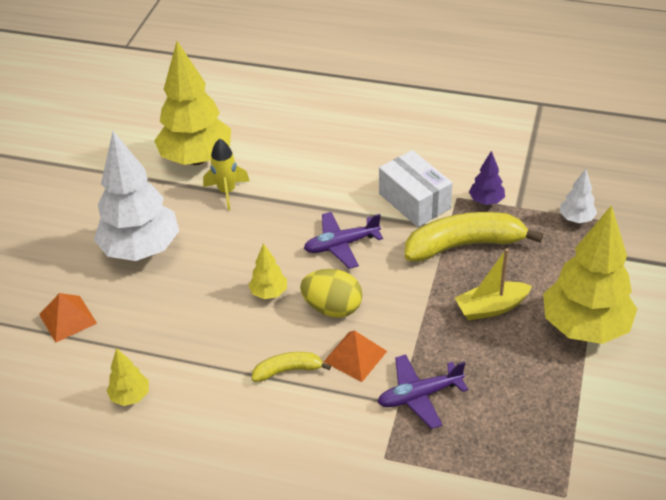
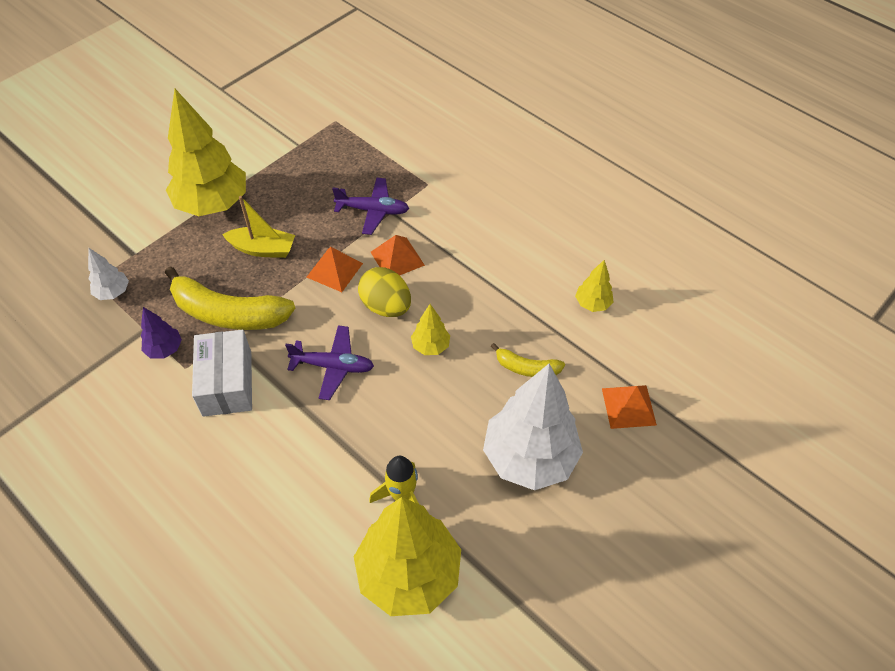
camera: 155 degrees left, 10 degrees up
(288, 370) = (456, 270): yellow banana -> yellow banana (527, 368)
(406, 319) = (334, 270): none -> orange pyramid

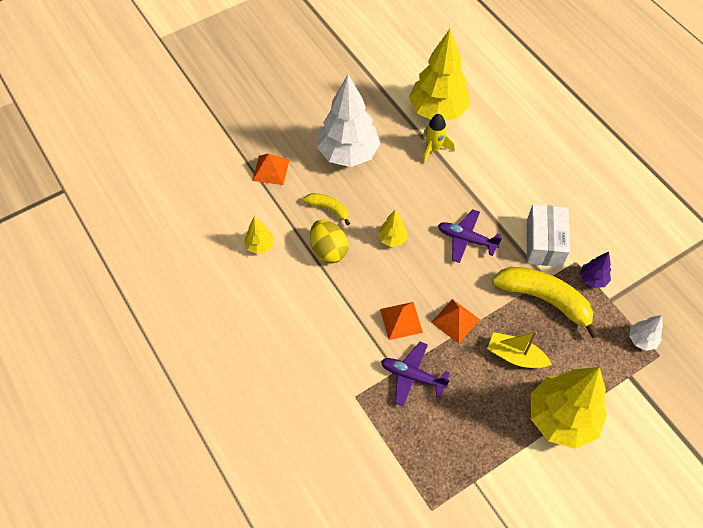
camera: 165 degrees left, 5 degrees up
(386, 306) = (419, 278): yellow egg -> yellow egg (329, 250)

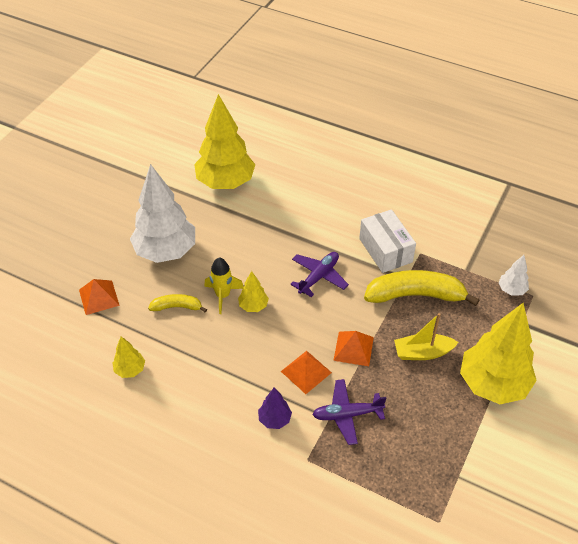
camera: 30 degrees left, 10 degrees down
(329, 250) = (200, 343): yellow egg -> none
(433, 149) = (242, 215): yellow rocket -> yellow rocket (223, 295)
(466, 239) = (319, 276): purple plane -> purple plane turned 135 degrees clockwise
(592, 279) = (443, 261): purple tree -> purple tree (274, 419)

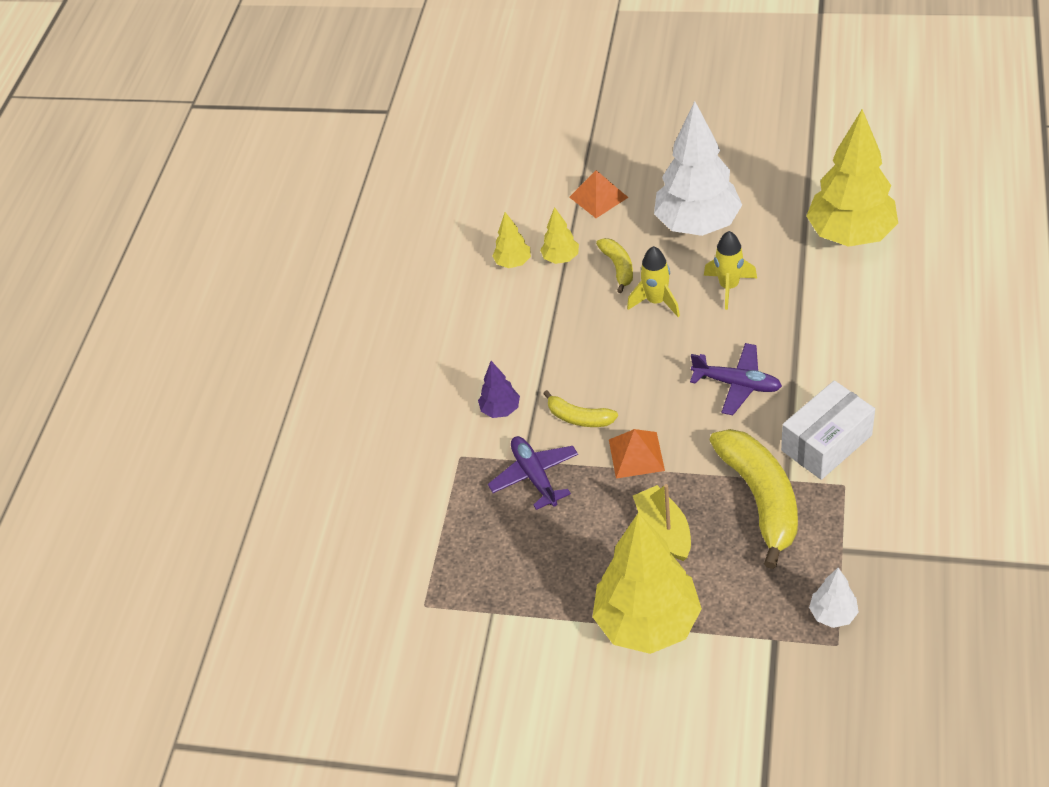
camera: 80 degrees right, 0 degrees up
(233, 253) = (729, 287): none -> yellow rocket
(253, 306) = (654, 335): yellow tree -> yellow tree (561, 258)
(306, 371) = (579, 418): orange pyramid -> yellow banana

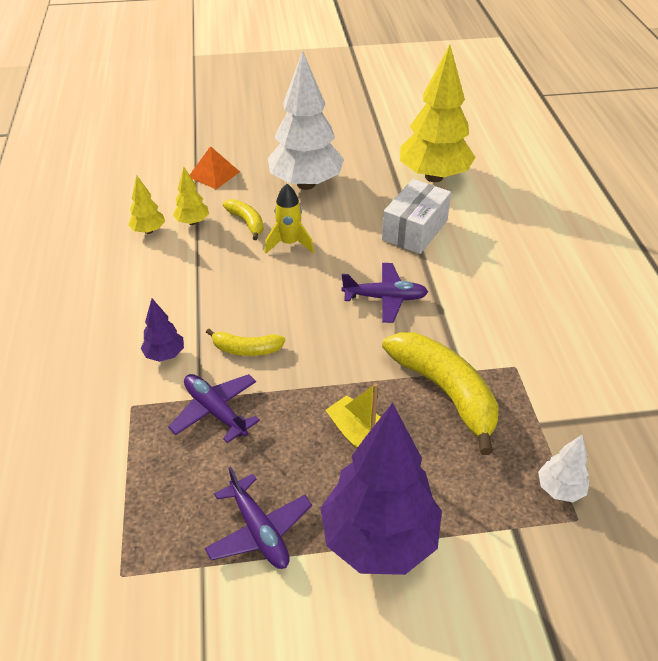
camera: 25 degrees left, 5 degrees down
(546, 593) = (259, 531): none -> purple plane
(636, 455) = (312, 373): orange pyramid -> none
(647, 623) = (379, 539): yellow tree -> purple tree
(729, 287) = (349, 224): yellow rocket -> none
(826, 443) = (483, 333): white box -> white box (414, 230)

